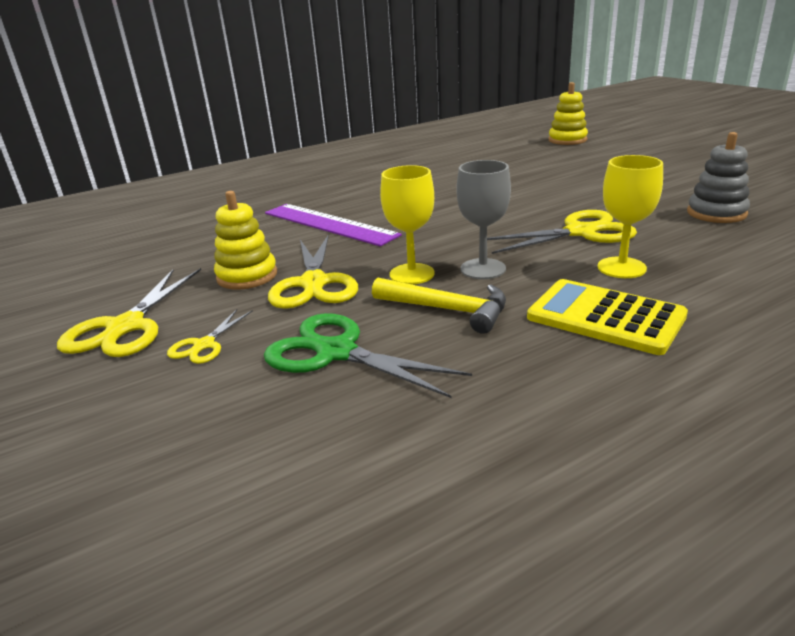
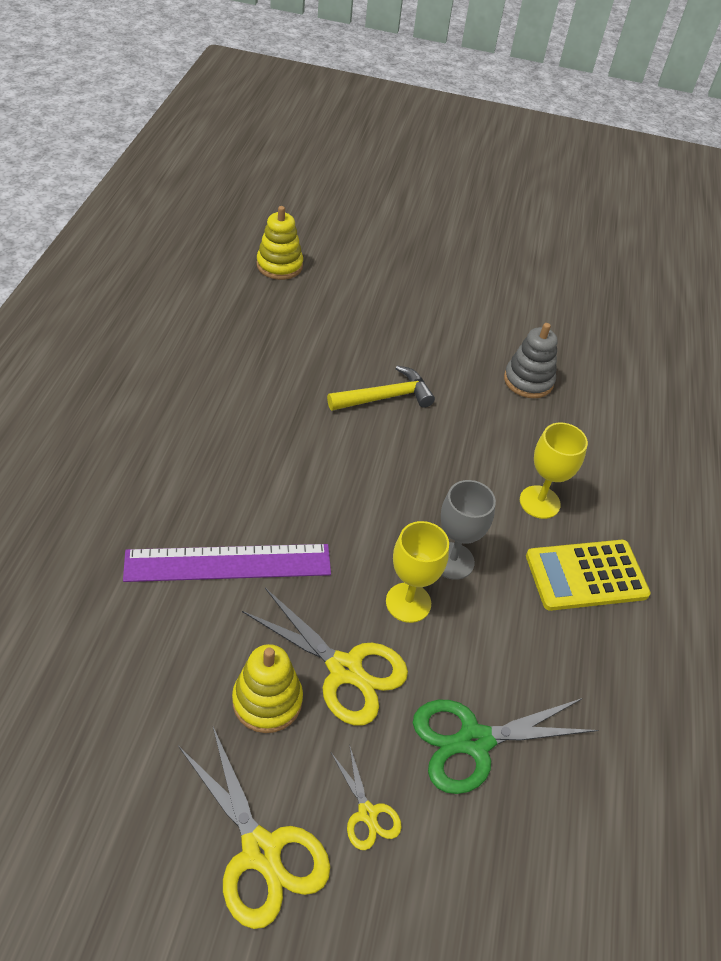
camera: 55 degrees left, 20 degrees up
(448, 310) = (488, 634): yellow hammer -> yellow hammer (385, 397)
(580, 232) = (465, 461): yellow scissors -> none

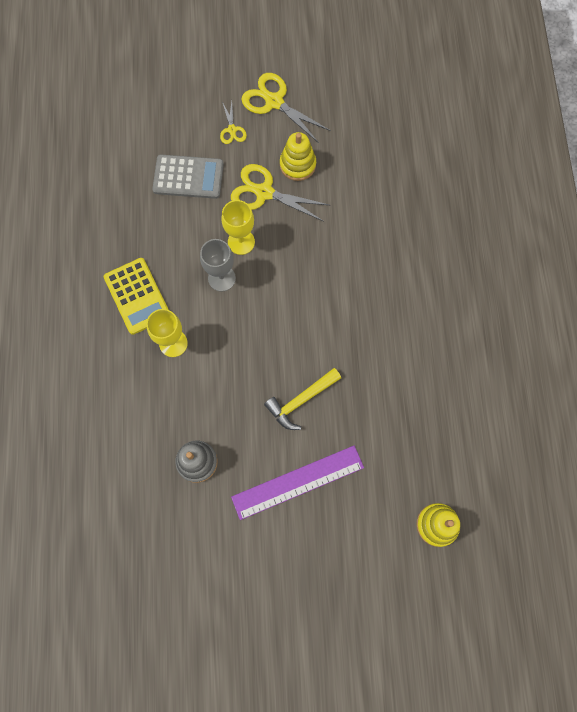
camera: 170 degrees right, 25 degrees up
(228, 562) = (351, 232): purple ruler -> purple ruler (298, 482)
(367, 813) = (232, 130): yellow scissors -> yellow scissors turned 150 degrees counterclockwise
(474, 741) = (188, 177): green scissors -> grey calculator
(586, 575) = (137, 296): yellow calculator -> yellow calculator turned 90 degrees clockwise

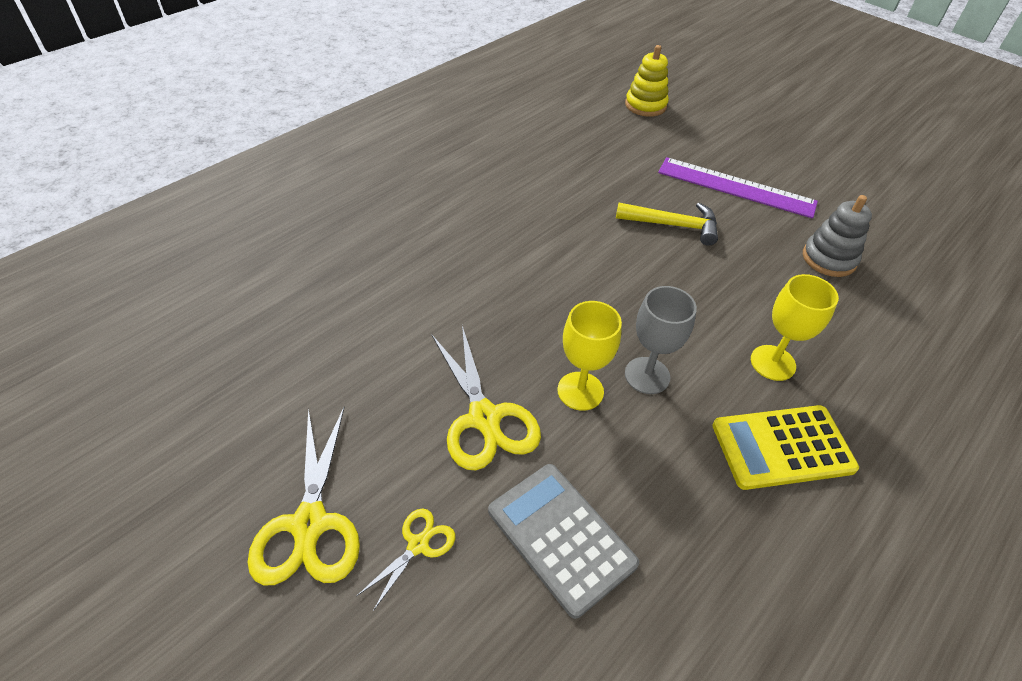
camera: 135 degrees left, 25 degrees down
(137, 296) = (782, 447): yellow calculator -> yellow calculator turned 120 degrees counterclockwise
(297, 165) = (402, 410): yellow stacking toy -> none

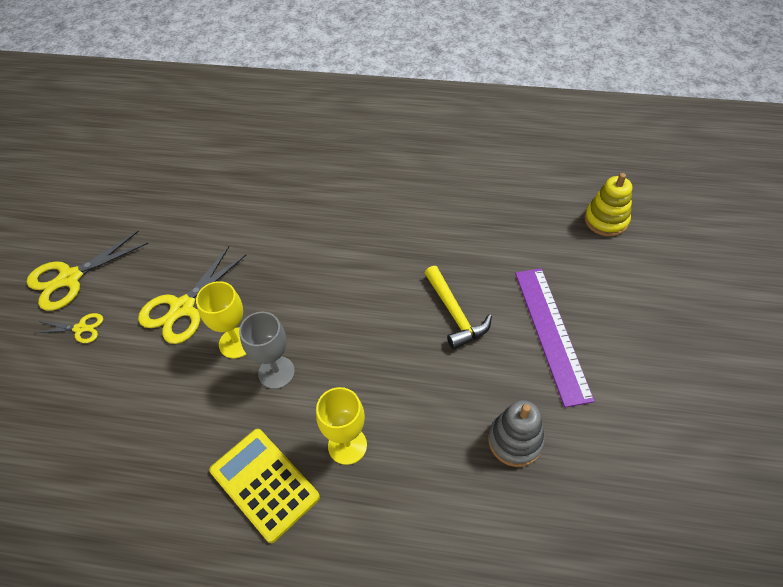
camera: 60 degrees right, 5 degrees up
(561, 537) = (119, 390): grey calculator -> none

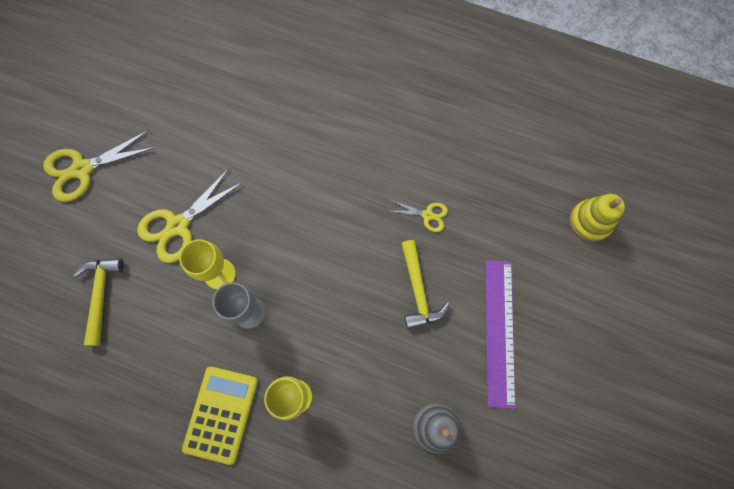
camera: 10 degrees right, 20 degrees up
(81, 328) = (87, 226): yellow scissors -> yellow scissors (427, 215)
(104, 391) = (101, 295): none -> yellow hammer
(264, 484) = (221, 414): yellow calculator -> yellow calculator turned 45 degrees clockwise

